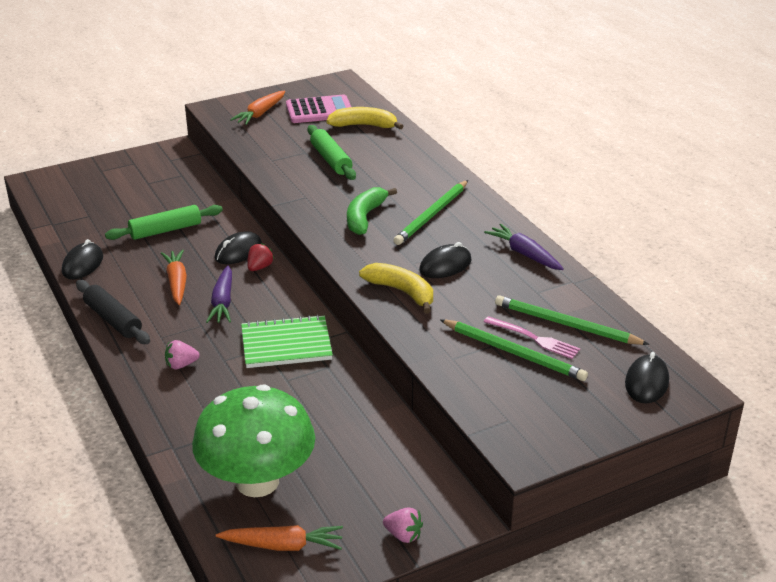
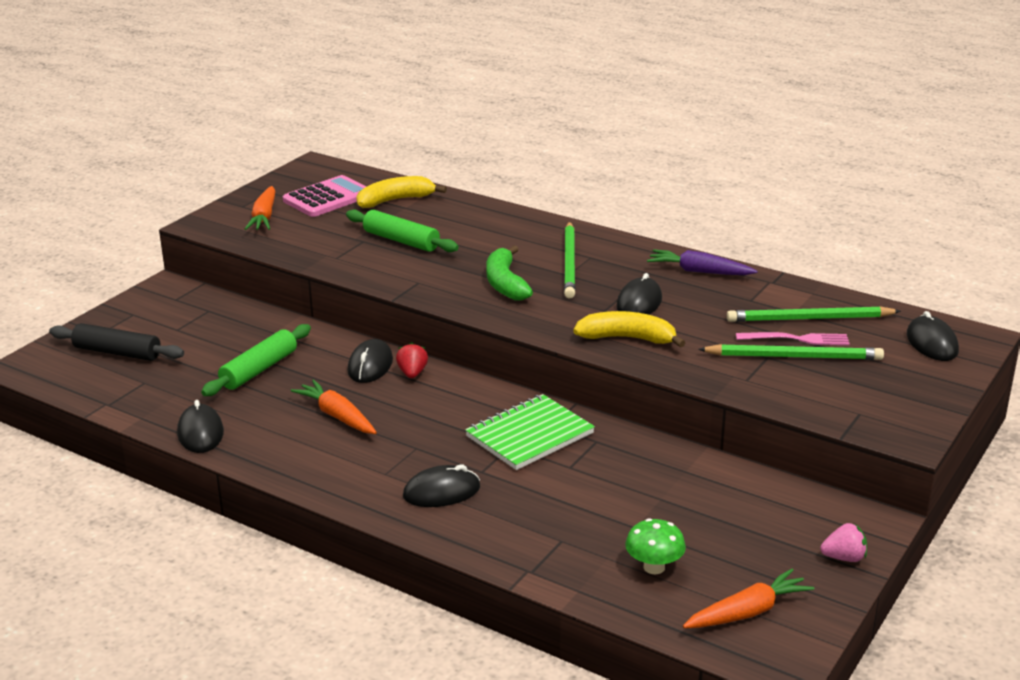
camera: 30 degrees left, 5 degrees down
(113, 319) = (308, 475): black rolling pin -> black rolling pin (117, 352)
(181, 365) = (441, 492): pink strawberry -> black mouse
(223, 302) = (413, 418): purple carrot -> none
(257, 481) = (654, 567): green mushroom -> green mushroom, size x0.42

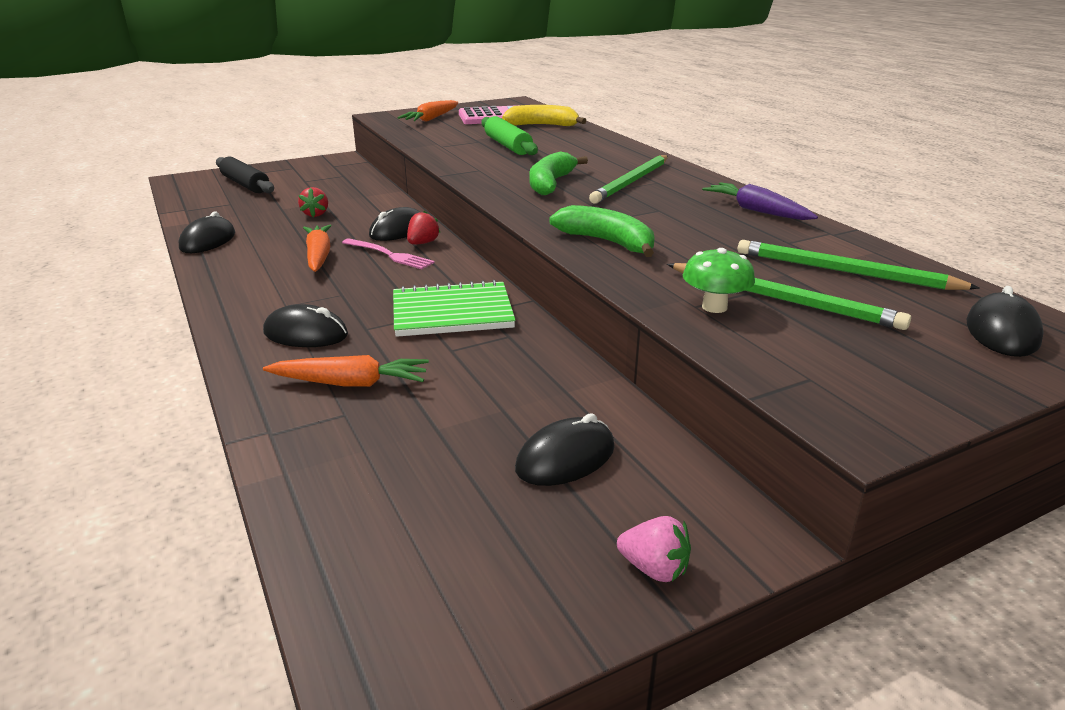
camera: 30 degrees right, 0 degrees up
(259, 369) = (316, 214): green rolling pin -> red strawberry
(627, 338) = (607, 242): yellow banana -> green banana
(639, 303) = (659, 220): black mouse -> black mouse (565, 458)
(654, 567) = (397, 480): green mushroom -> green mushroom (714, 307)
(748, 612) = (435, 588): orange carrot -> orange carrot (351, 383)
(797, 339) = (807, 285): pink fork -> pink fork (390, 255)

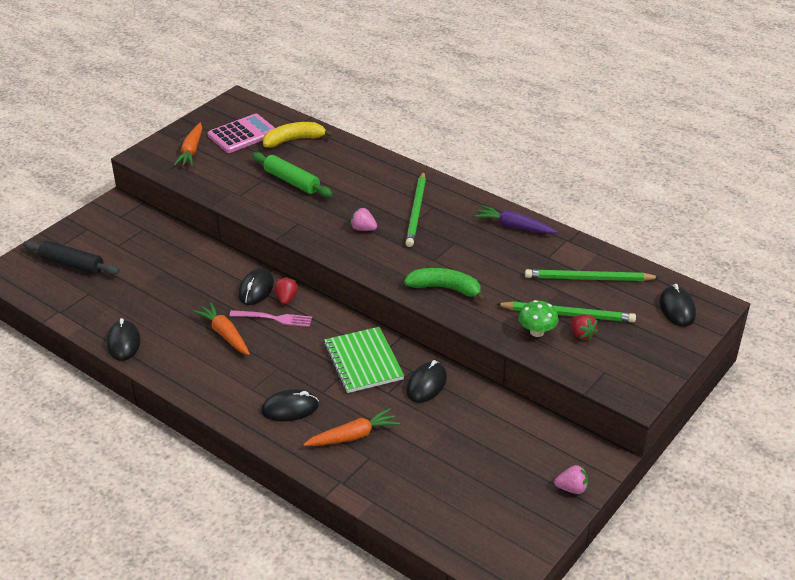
camera: 25 degrees left, 10 degrees up
(316, 214) = (174, 287): red strawberry -> red strawberry (581, 334)
(452, 313) = (363, 362): green notebook -> green notebook turned 75 degrees counterclockwise
(550, 184) = (363, 229): green banana -> pink strawberry
(565, 458) = (500, 445): black mouse -> black mouse (426, 384)

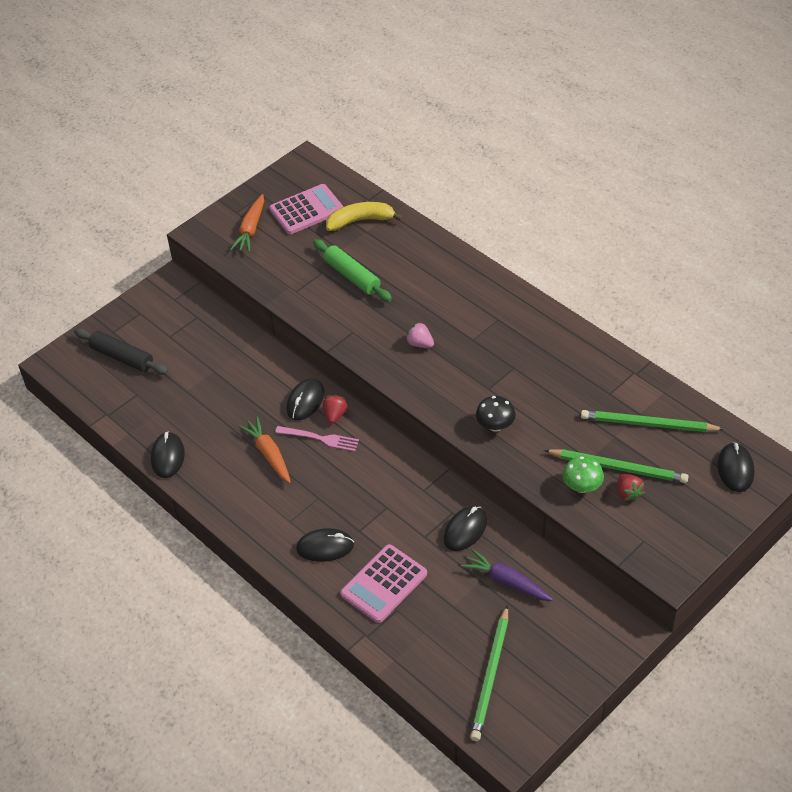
camera: 10 degrees right, 10 degrees up
(353, 436) = (384, 584): orange carrot -> pink calculator
(363, 362) = (404, 498): green notebook -> none
(416, 211) = (479, 324): green pencil -> green pencil (491, 676)
(445, 288) = (495, 426): green banana -> black mushroom
(514, 226) = (580, 351): purple carrot -> purple carrot (506, 581)
(571, 488) = (593, 663): pink strawberry -> none

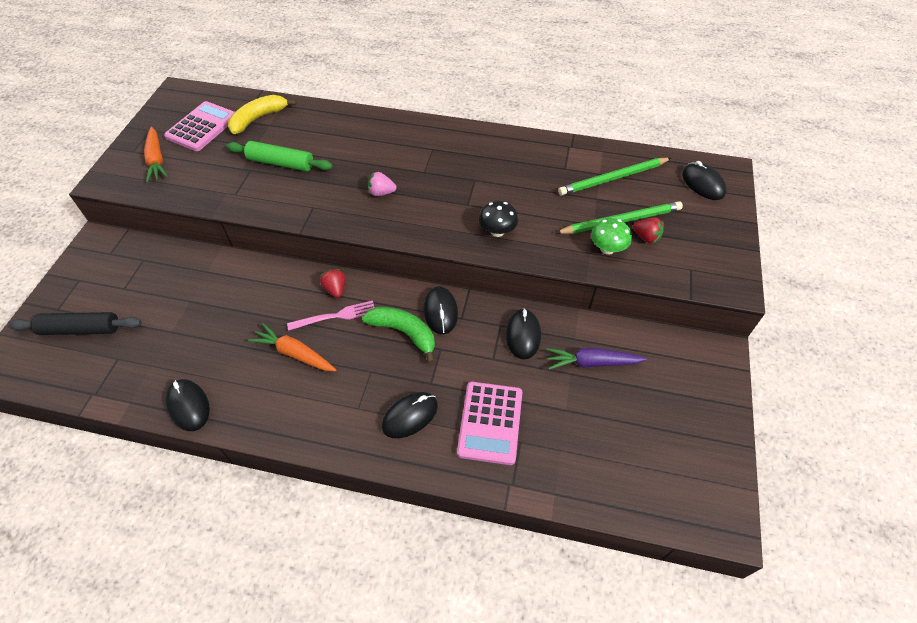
camera: 35 degrees left, 5 degrees up
(305, 401) = (299, 289): black mouse -> black mouse (440, 312)
(366, 479) = (404, 333): none -> green banana
(491, 676) = (649, 458): green pencil -> none

